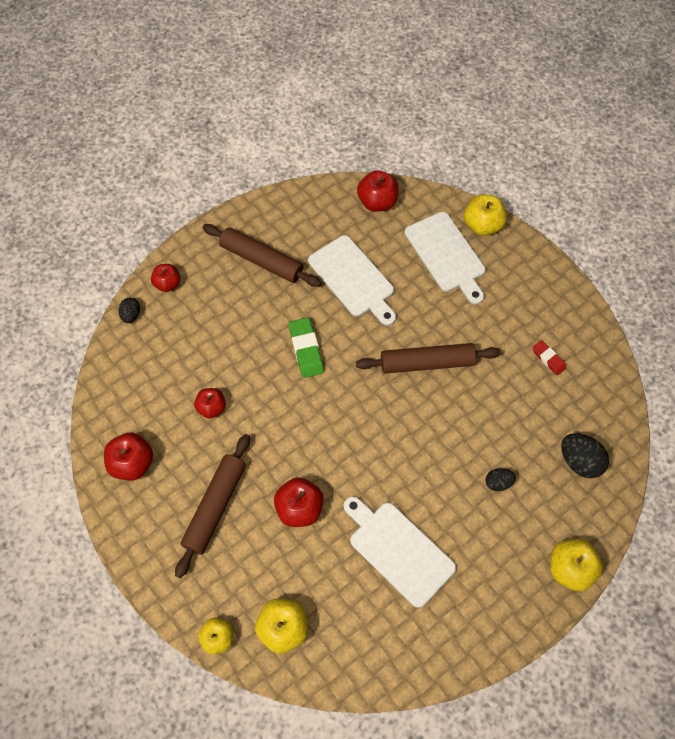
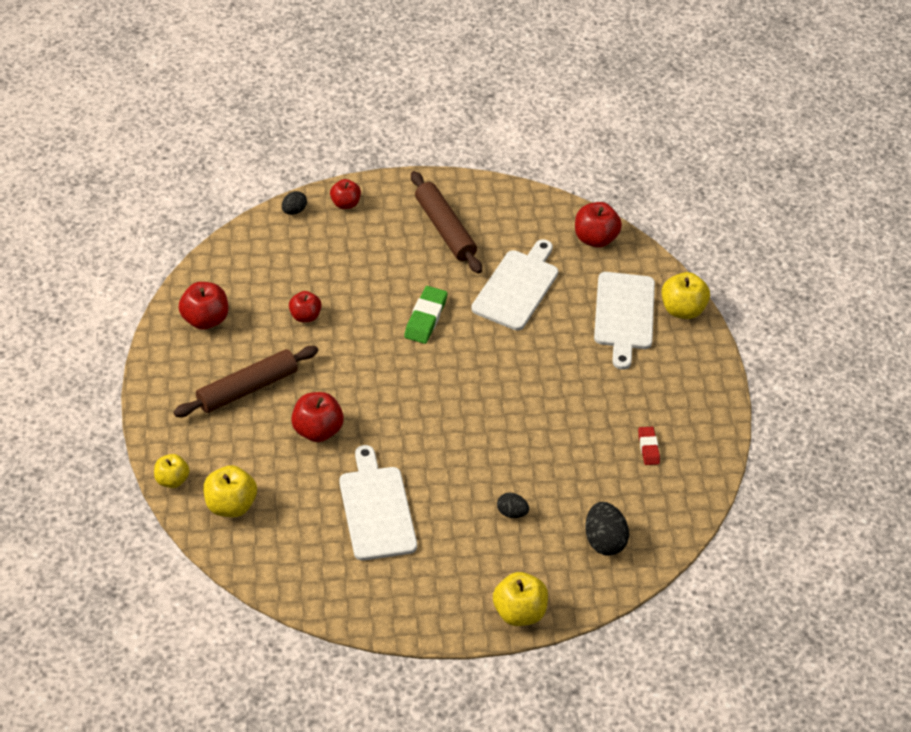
camera: 30 degrees right, 15 degrees down
(353, 279) = (517, 287): white cutting board -> white cutting board turned 150 degrees counterclockwise
(426, 363) = (528, 388): brown rolling pin -> none

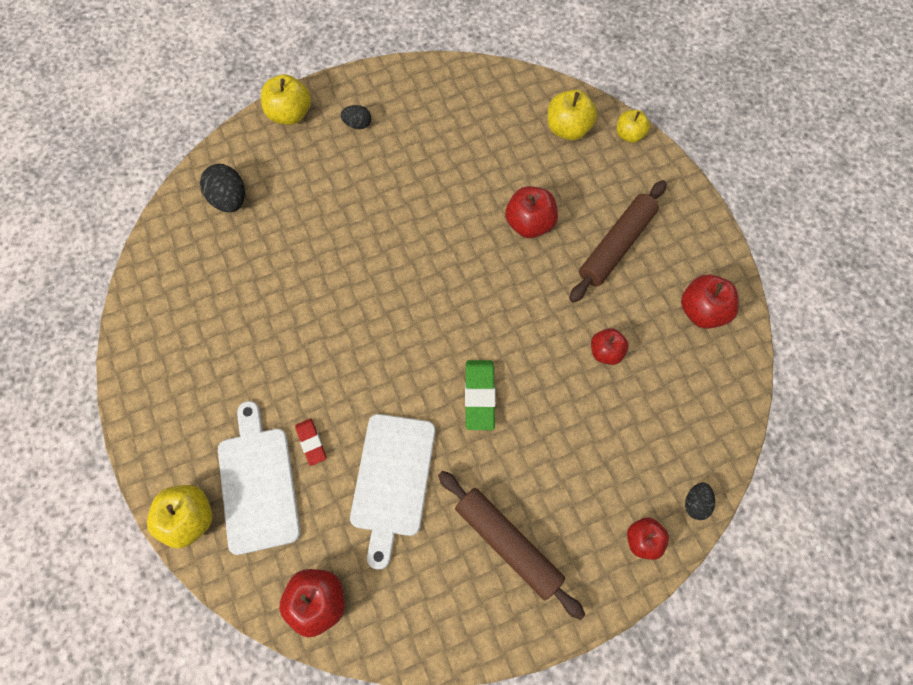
camera: 165 degrees right, 20 degrees up
(376, 509) = (442, 165): white cutting board -> none
(511, 513) = (321, 199): black egg -> black egg (357, 124)
(648, 448) = (202, 312): red eraser -> red eraser (311, 442)

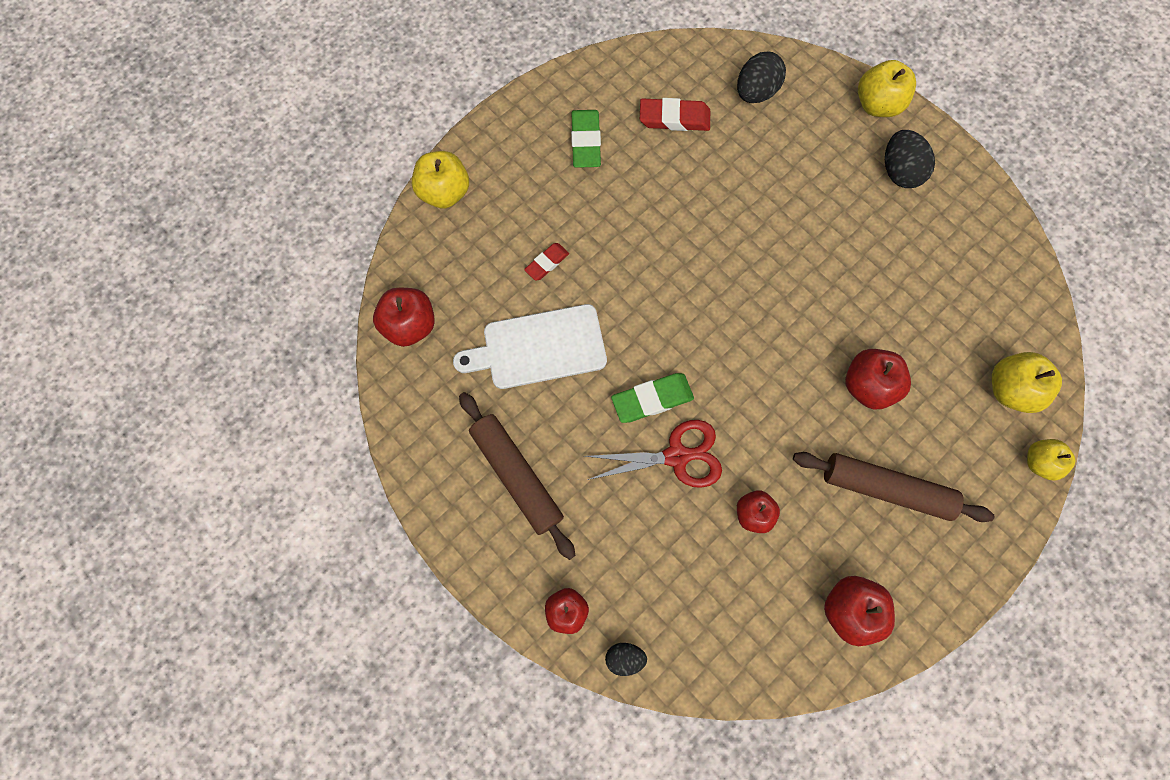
camera: 70 degrees right, 5 degrees up
(203, 361) = (585, 142): none -> green eraser
(220, 275) = (674, 118): none -> red eraser
(258, 483) = (493, 234): white cutting board -> none
(357, 124) = (898, 172): black egg -> black egg, size x1.69
(508, 543) = (517, 475): brown rolling pin -> brown rolling pin turned 60 degrees counterclockwise
(537, 394) = (676, 456): none -> red scissors

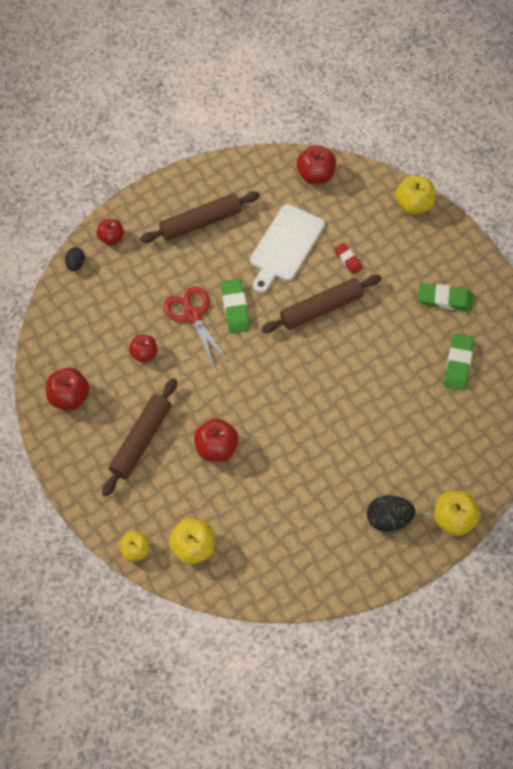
camera: 100 degrees right, 10 degrees down
(539, 348) = (285, 246): white cutting board -> white cutting board turned 150 degrees counterclockwise
(629, 286) = (321, 308): none -> brown rolling pin
(674, 118) = (458, 363): red eraser -> green eraser
(676, 456) = (192, 315): red scissors -> red scissors turned 150 degrees clockwise
(755, 93) = (475, 427): black egg -> none

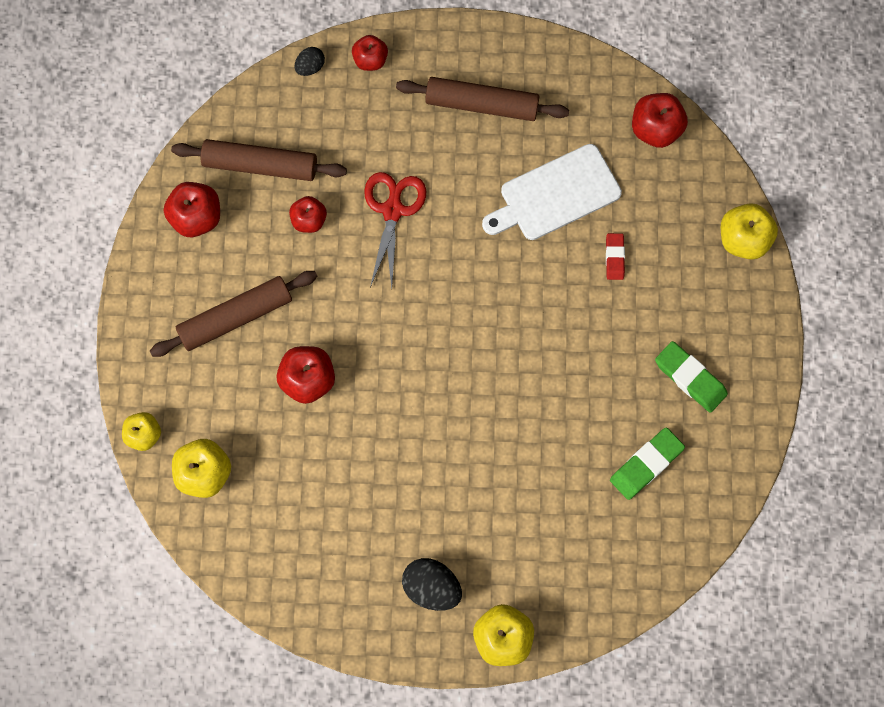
camera: 35 degrees right, 10 degrees up
(235, 308) = (445, 232): green eraser -> none
(321, 308) = (540, 296): brown rolling pin -> brown rolling pin (260, 165)

